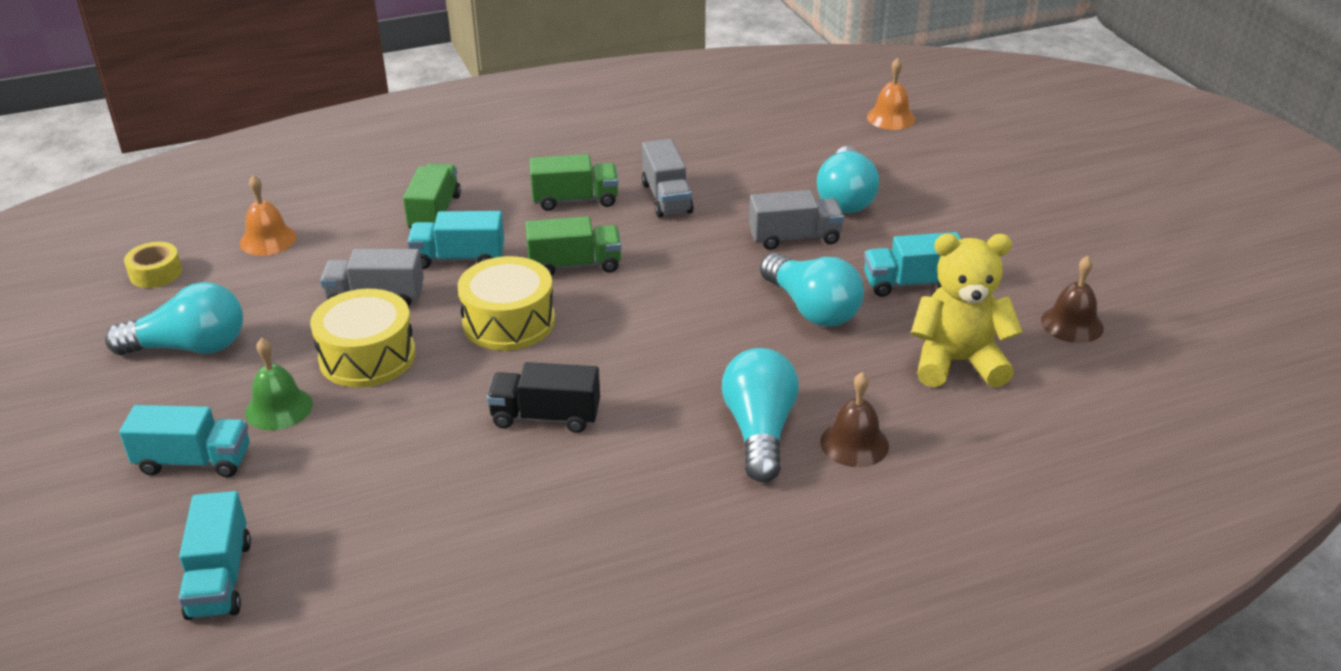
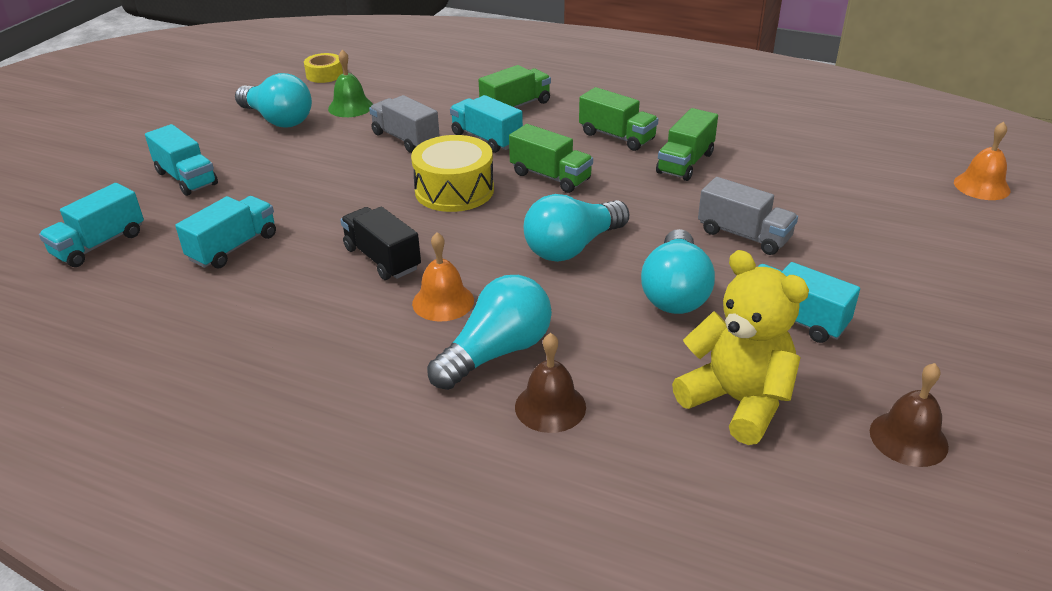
camera: 45 degrees right, 0 degrees up
(268, 240) = (403, 81): orange bell -> orange bell (443, 301)
(279, 408) = (263, 173): green bell -> green bell (350, 107)
(367, 356) = (348, 169): yellow drum -> none
(381, 492) = (233, 247): none -> turquoise truck
(667, 198) = (685, 163): grey truck -> green truck
(845, 198) = (836, 227): turquoise light bulb -> turquoise light bulb (572, 247)

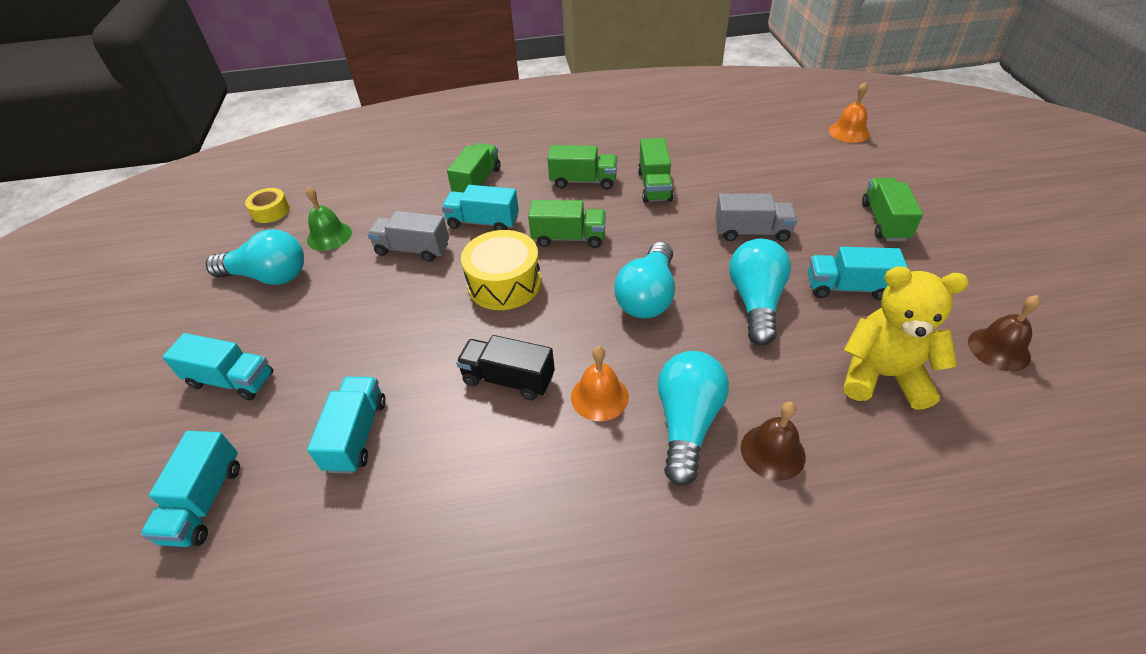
camera: 30 degrees left, 10 degrees up
(675, 292) = (755, 302): turquoise light bulb -> turquoise light bulb turned 150 degrees counterclockwise
(916, 280) = (884, 221): none -> green truck

